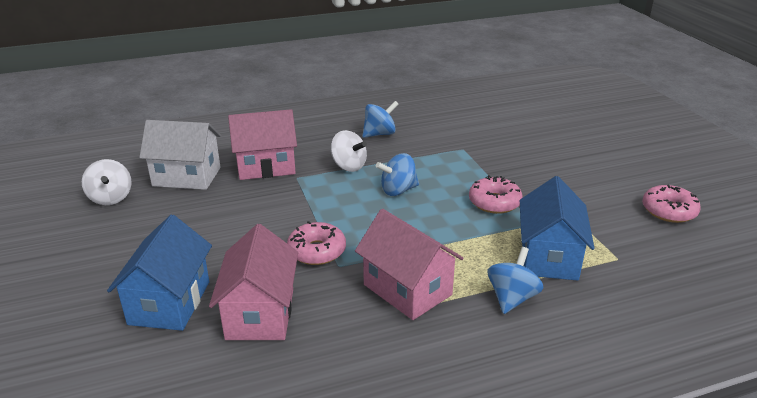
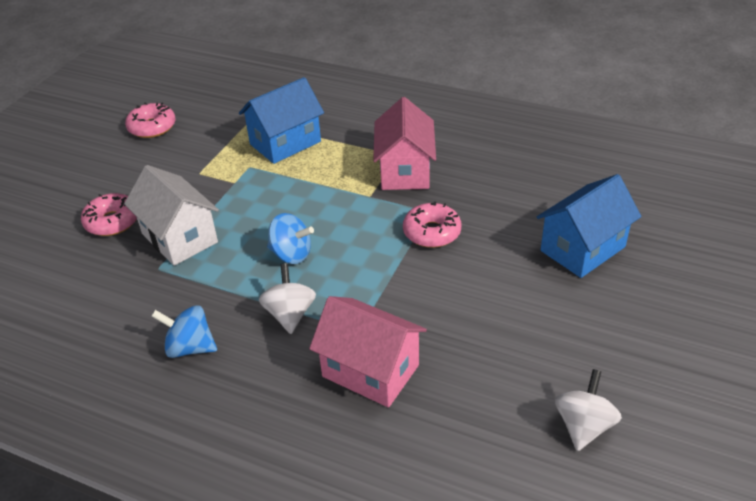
camera: 135 degrees left, 10 degrees up
(187, 177) = (472, 411): white house -> white house (179, 238)
(260, 314) = (520, 206): pink house -> none
(494, 202) = (241, 198): pink donut -> pink donut (112, 221)
(512, 298) = (351, 134): blue spinning top -> none

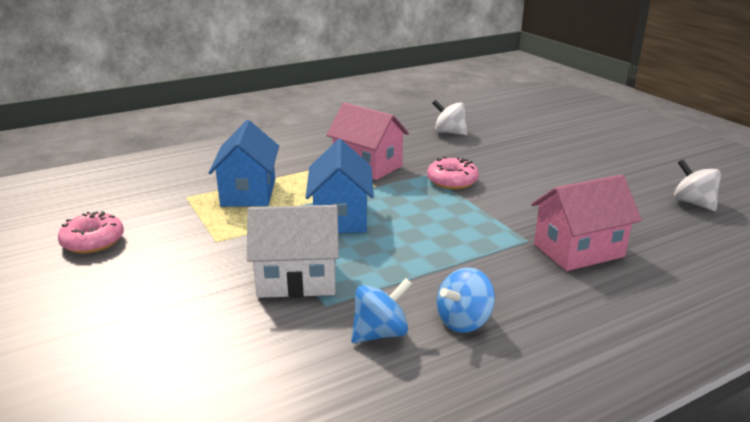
camera: 55 degrees left, 15 degrees down
(112, 221) = (207, 309): pink donut -> none
(290, 314) = (476, 261): white spinning top -> white spinning top (449, 132)
(291, 254) = (401, 236): blue spinning top -> blue spinning top (380, 333)
(582, 249) = (531, 148): blue house -> blue house (340, 217)

